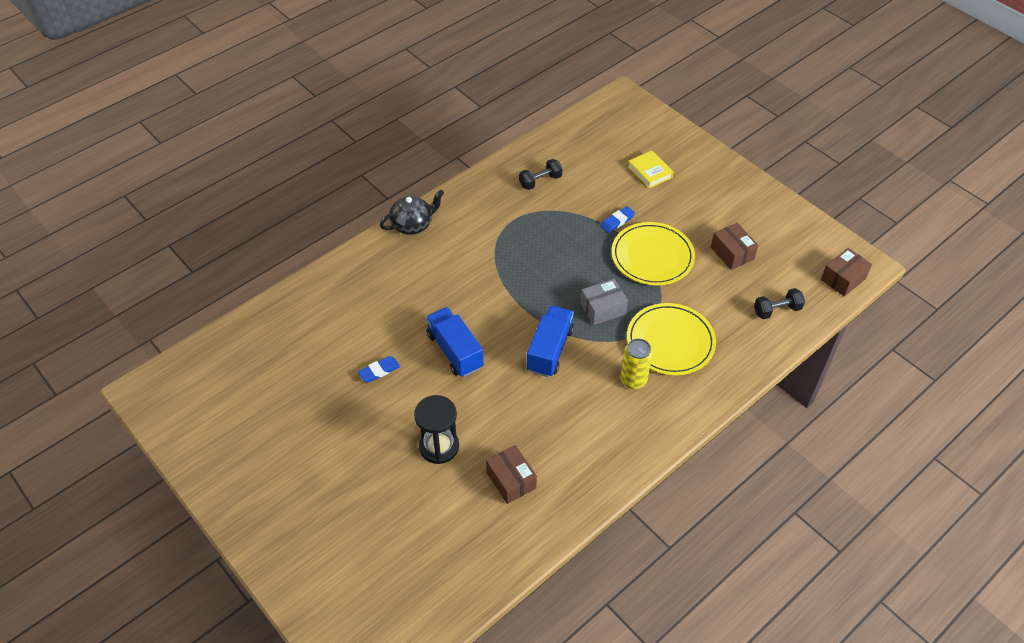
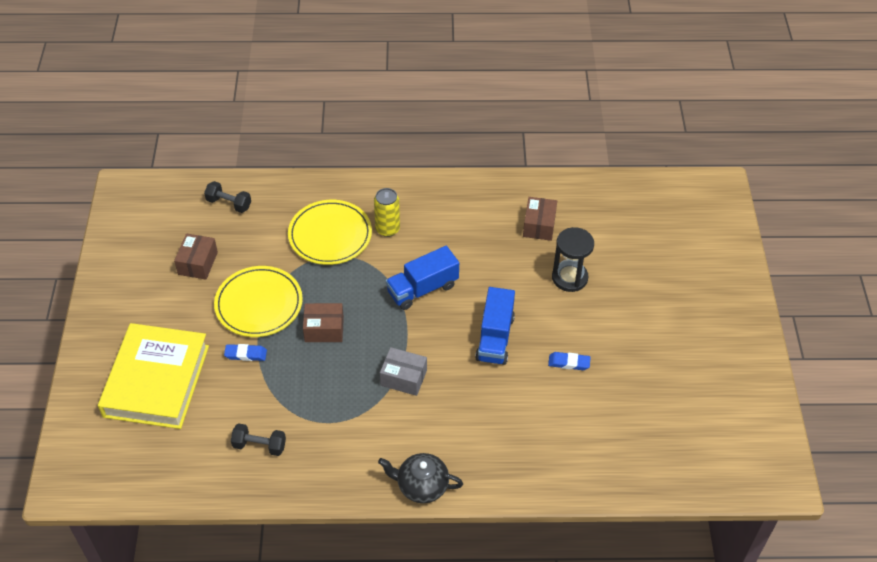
camera: 140 degrees left, 0 degrees up
(603, 309) = (348, 291): grey box -> grey box (403, 378)
(650, 172) = (157, 381): yellow book -> yellow book, size x2.30
(843, 279) = (152, 191): brown box -> brown box (324, 329)

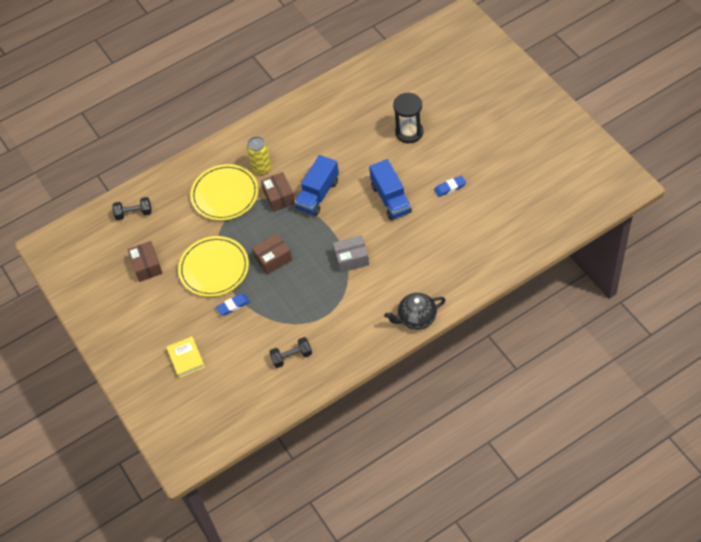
camera: 25 degrees left, 5 degrees up
(157, 381) = (186, 358): yellow book -> yellow book, size x0.43
(539, 225) = (362, 108): brown box -> brown box (279, 197)

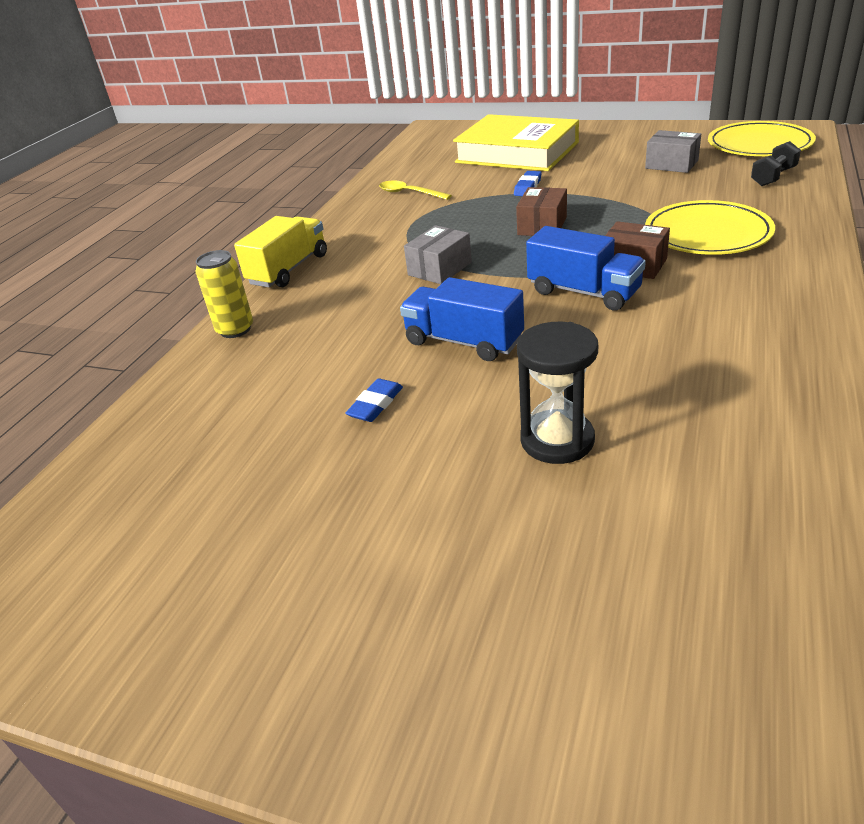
camera: 140 degrees right, 20 degrees down
(147, 266) = (671, 164): brown box -> grey box
(186, 358) = (517, 152): yellow book -> yellow book, size x2.30
(214, 268) = (597, 193): yellow plate -> yellow plate (759, 144)
(261, 168) = (714, 274): yellow can -> yellow can (235, 329)
(291, 357) = (409, 193): black dumbbell -> yellow spoon
(318, 194) = (584, 292): blue truck -> blue truck turned 135 degrees clockwise
(416, 318) = (288, 269): black teapot -> yellow truck

